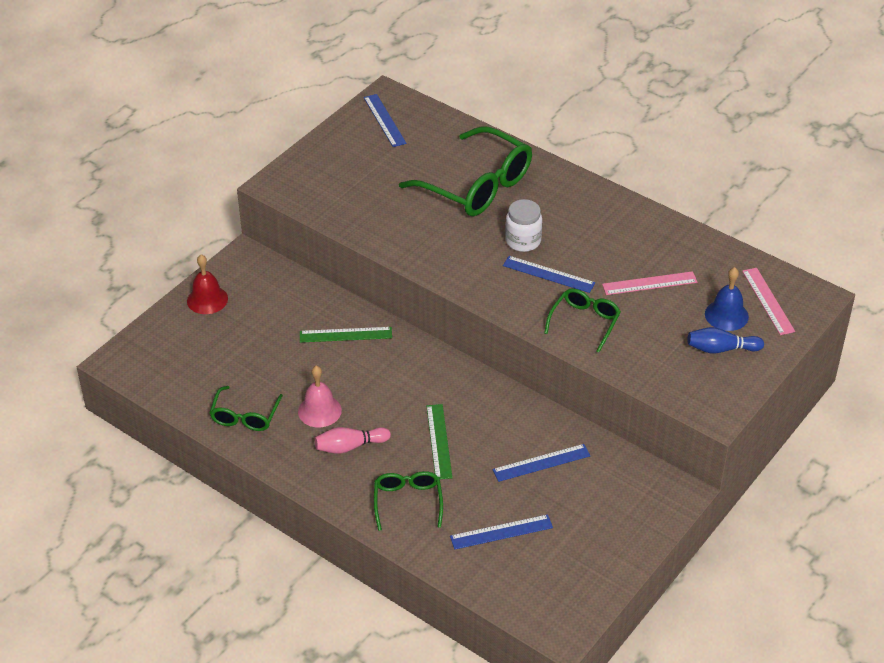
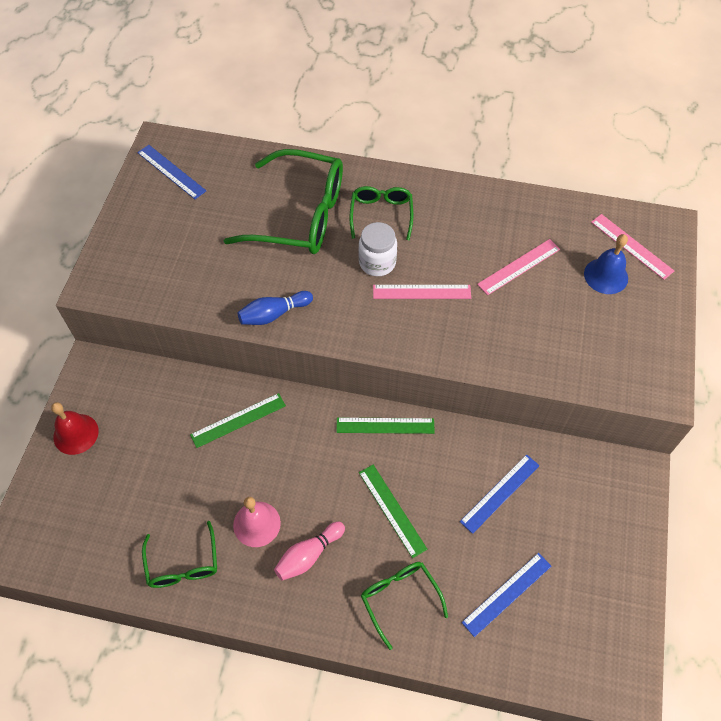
camera: 25 degrees left, 15 degrees up
(470, 381) = (385, 425): none -> green ruler
(548, 274) = (421, 292): blue ruler -> pink ruler
(585, 322) = (485, 334): green glasses -> green glasses (381, 214)
(721, 349) = (623, 316): blue bowling pin -> blue bowling pin (274, 314)

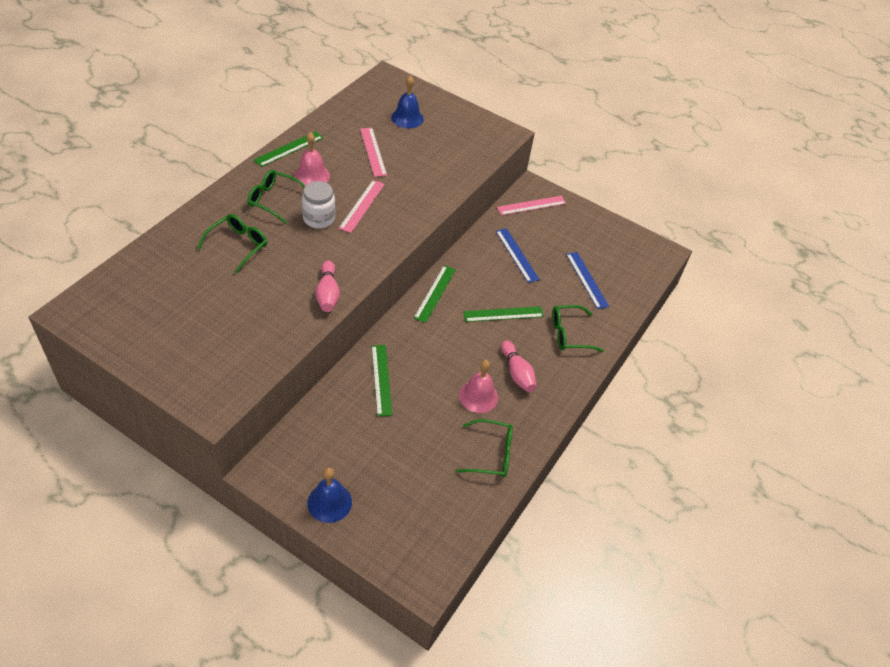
camera: 75 degrees left, 10 degrees down
(76, 434) = (329, 502): red bell -> blue bell
(171, 171) = (116, 313): blue ruler -> none
(274, 314) = (328, 293): blue bowling pin -> pink bowling pin
(300, 215) = (238, 245): green glasses -> green glasses, size x0.53
(440, 229) = (312, 175): none -> pink bell
(468, 193) = (289, 149): none -> green ruler
(631, 246) = (391, 97): pink ruler -> pink ruler (531, 205)

